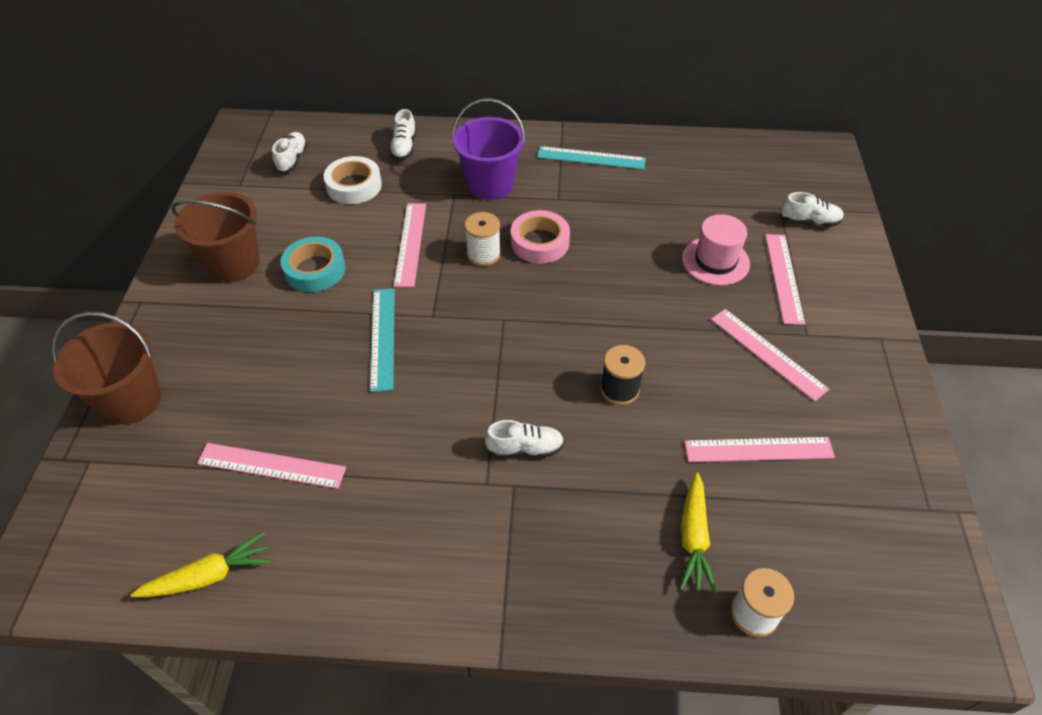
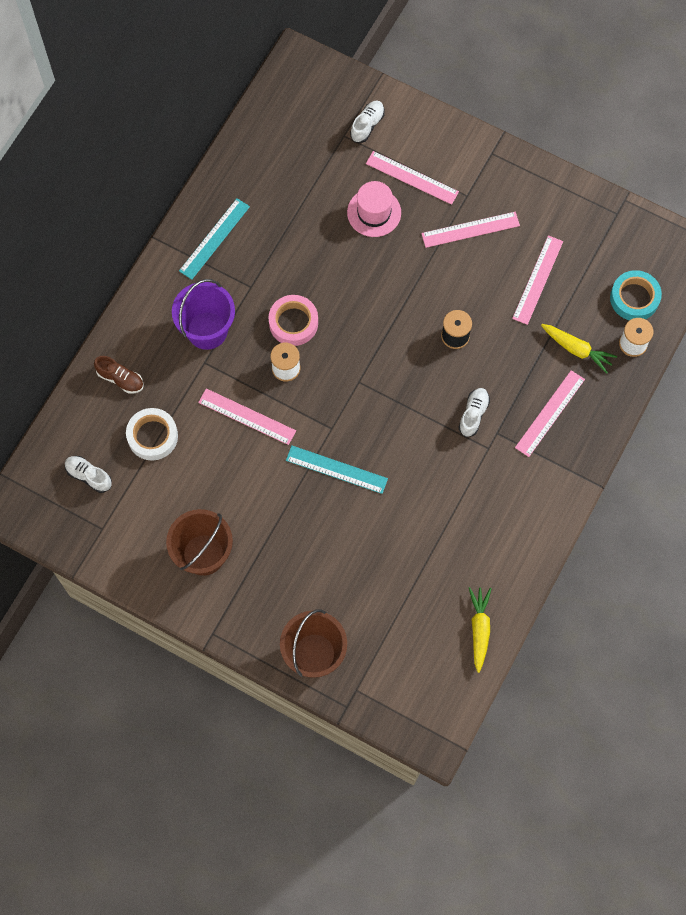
camera: 65 degrees left, 20 degrees up
(271, 465) = (414, 573): pink ruler -> pink ruler (550, 413)
(315, 270) = (241, 496): turquoise tape -> turquoise tape (634, 298)
(404, 147) = (120, 379): white shoe -> brown shoe

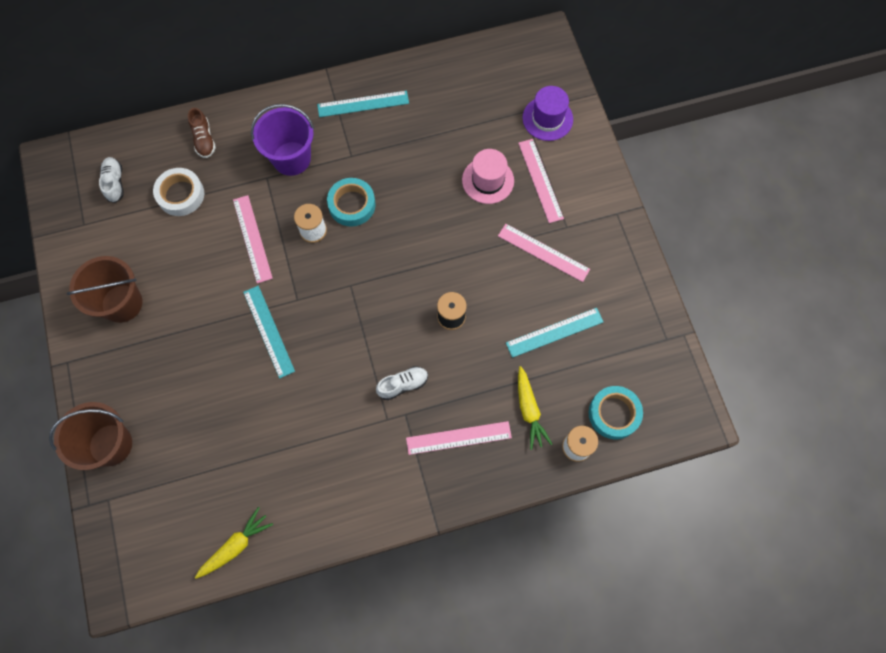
camera: 45 degrees right, 0 degrees up
(293, 323) = (352, 205): pink tape -> turquoise tape
(367, 125) = (547, 118): white shoe -> purple hat
(537, 280) = (554, 332): pink ruler -> turquoise ruler

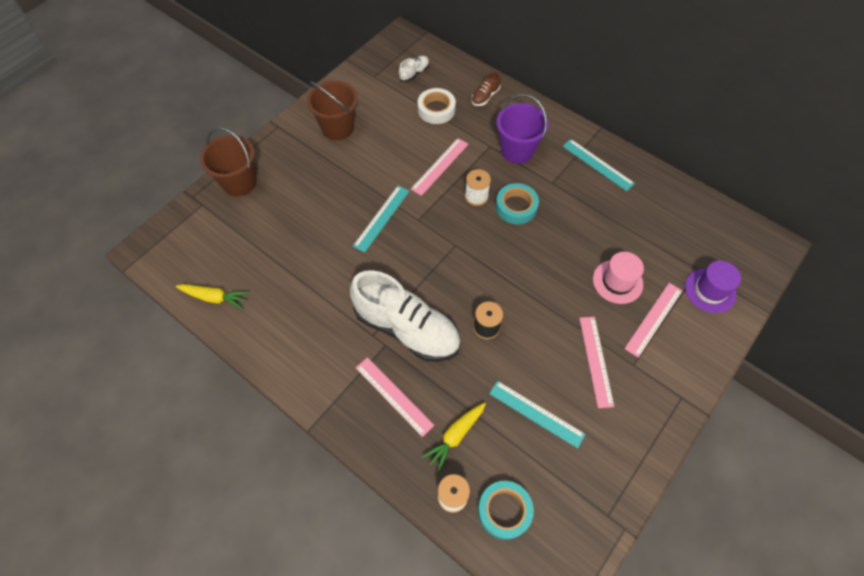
camera: 55 degrees right, 10 degrees down
(403, 384) = (407, 328): white shoe -> white shoe, size x2.40

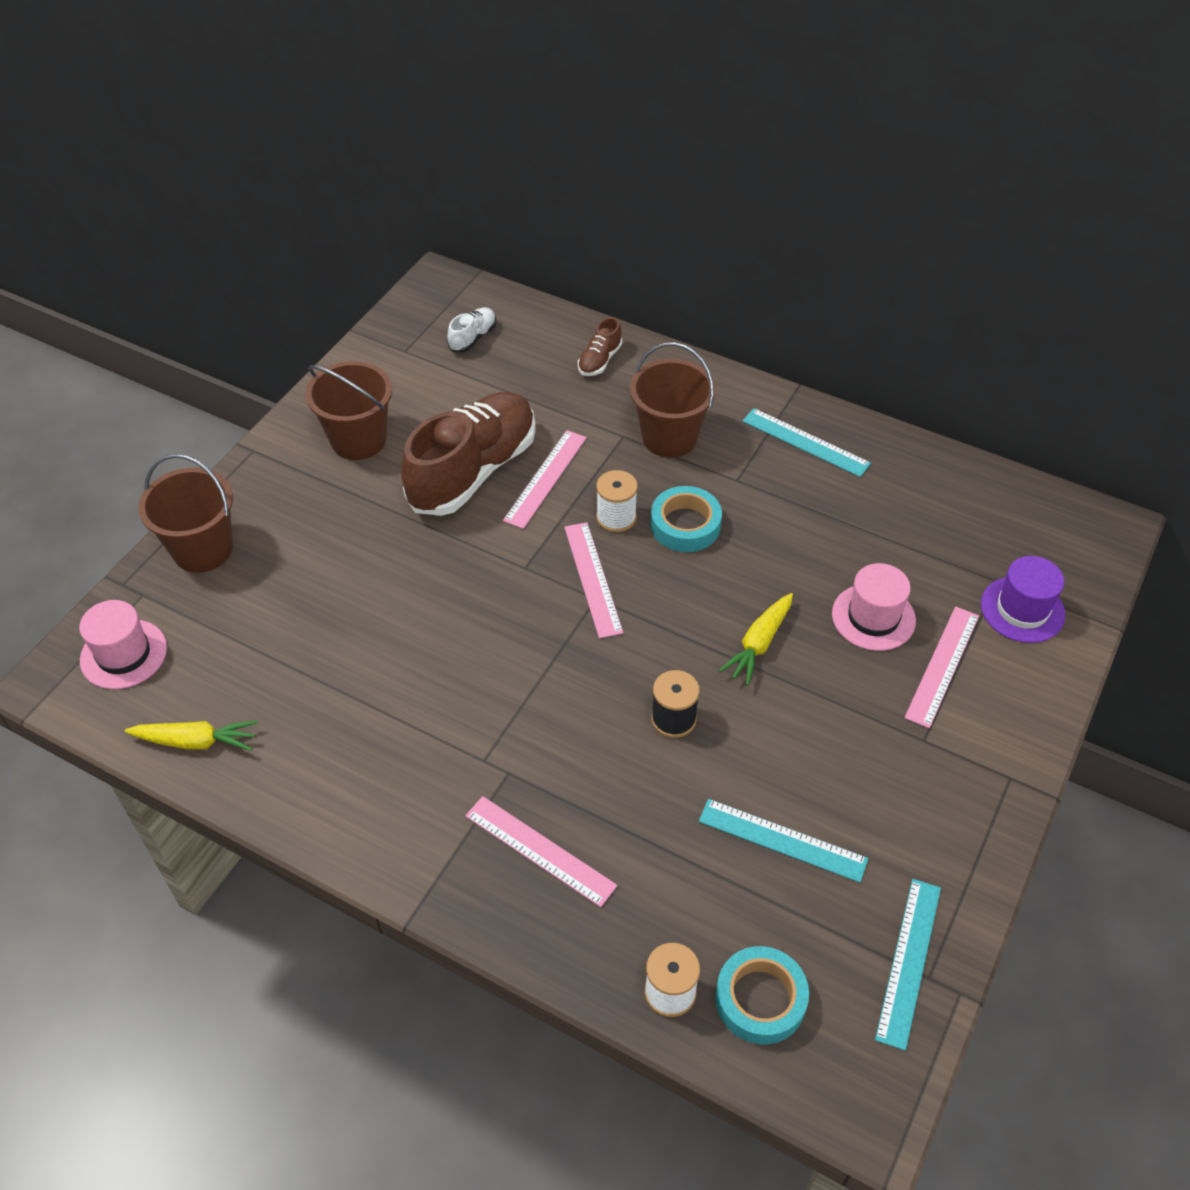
camera: 10 degrees left, 10 degrees down
(185, 239) = (123, 654): none -> pink hat
(381, 218) = (463, 573): turquoise ruler -> turquoise ruler (908, 961)
(399, 156) = (473, 471): none -> brown shoe
(407, 328) = (540, 741): white shoe -> none
(436, 109) = (521, 390): white tape -> none
(455, 436) = (656, 897): yellow carrot -> yellow carrot (758, 644)
(517, 150) = (669, 437): purple bucket -> brown bucket
(596, 361) = (863, 743): pink ruler -> pink ruler (593, 579)

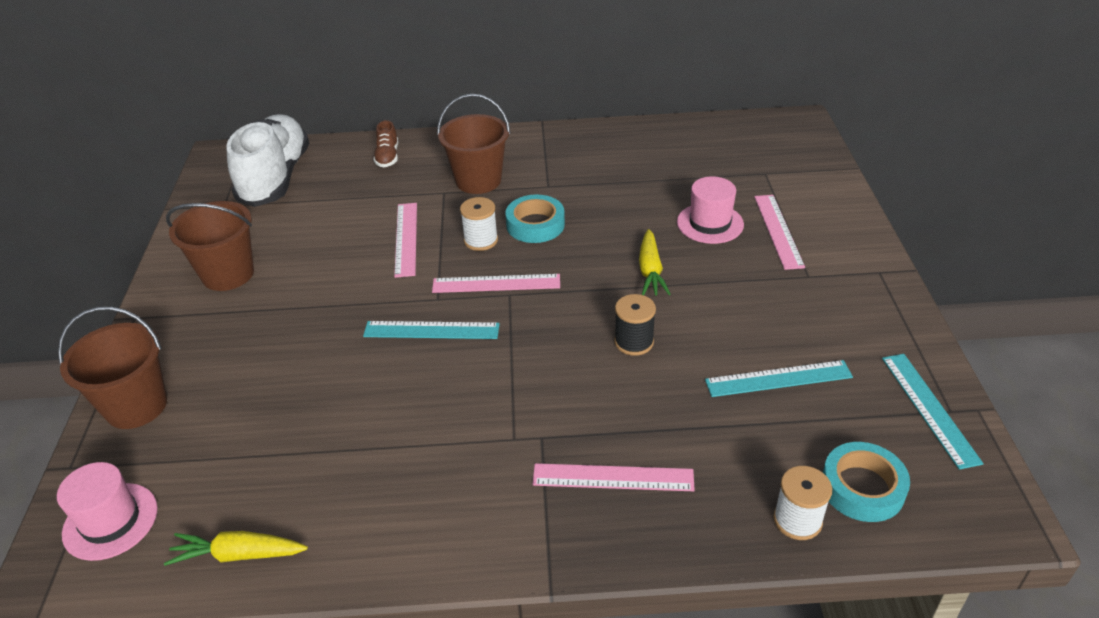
camera: 30 degrees left, 10 degrees down
(196, 741) = (238, 554): yellow carrot -> yellow carrot turned 150 degrees counterclockwise
(473, 338) = (275, 178): white shoe -> white shoe, size x2.40
(473, 471) = (343, 256): brown shoe -> none
(593, 579) = (496, 283): pink ruler -> pink ruler turned 45 degrees counterclockwise
(805, 442) = (575, 149): turquoise ruler -> turquoise ruler (431, 330)
(1022, 609) = (794, 181): purple hat -> none

